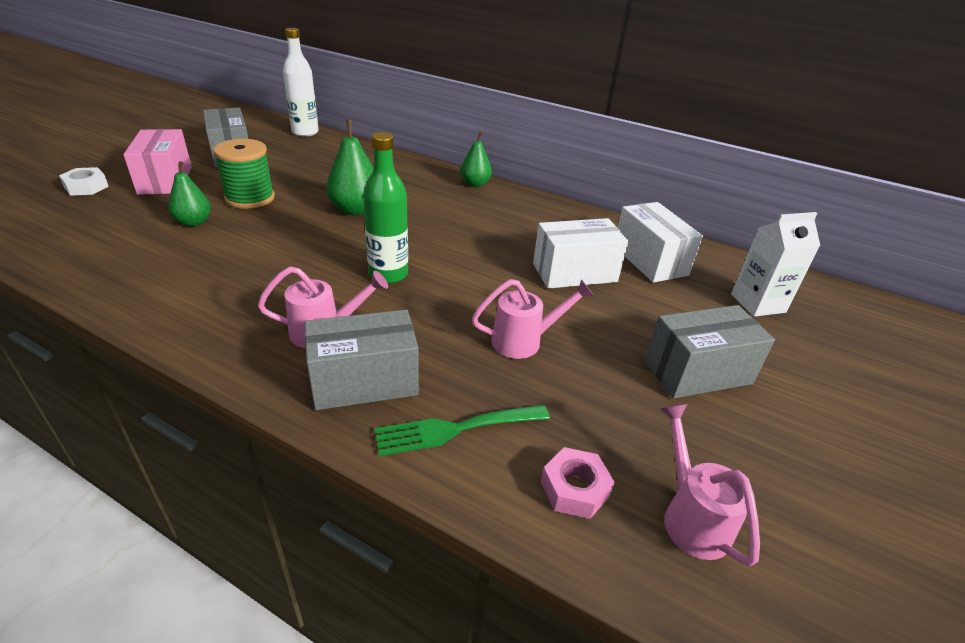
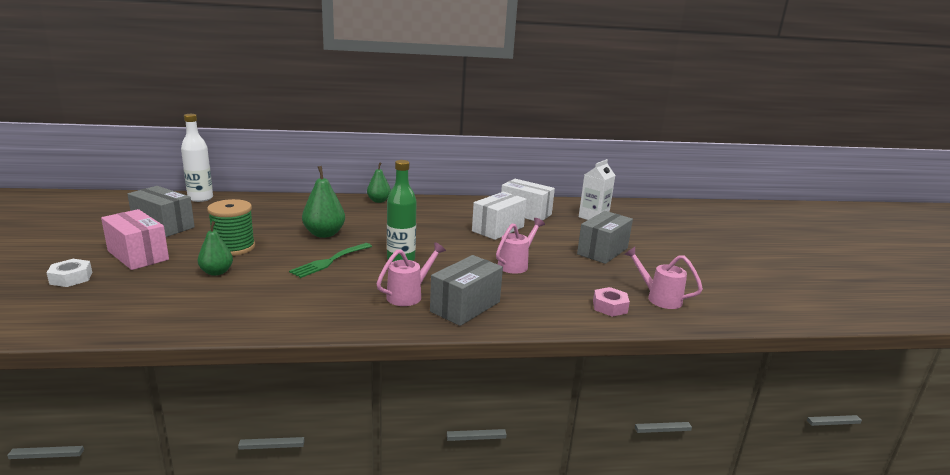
camera: 35 degrees left, 15 degrees down
(455, 429) = (535, 307): green fork -> green fork (329, 261)

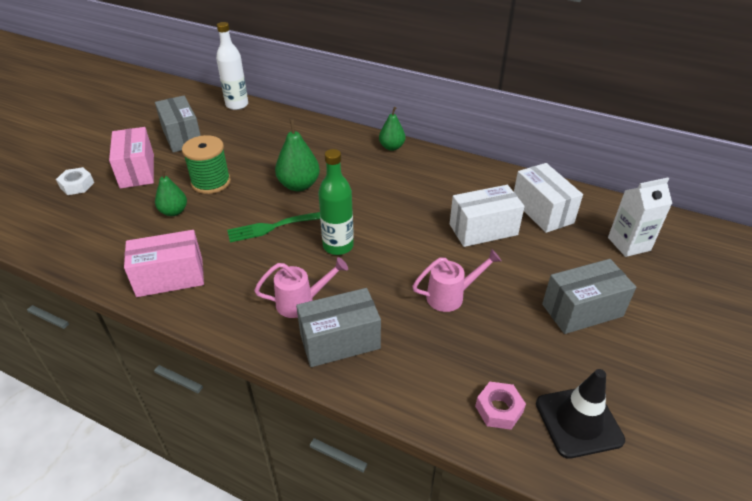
camera: 35 degrees right, 20 degrees up
(266, 311) = (170, 277): none -> pink box
(658, 298) = (578, 421): pink watering can -> black traffic cone

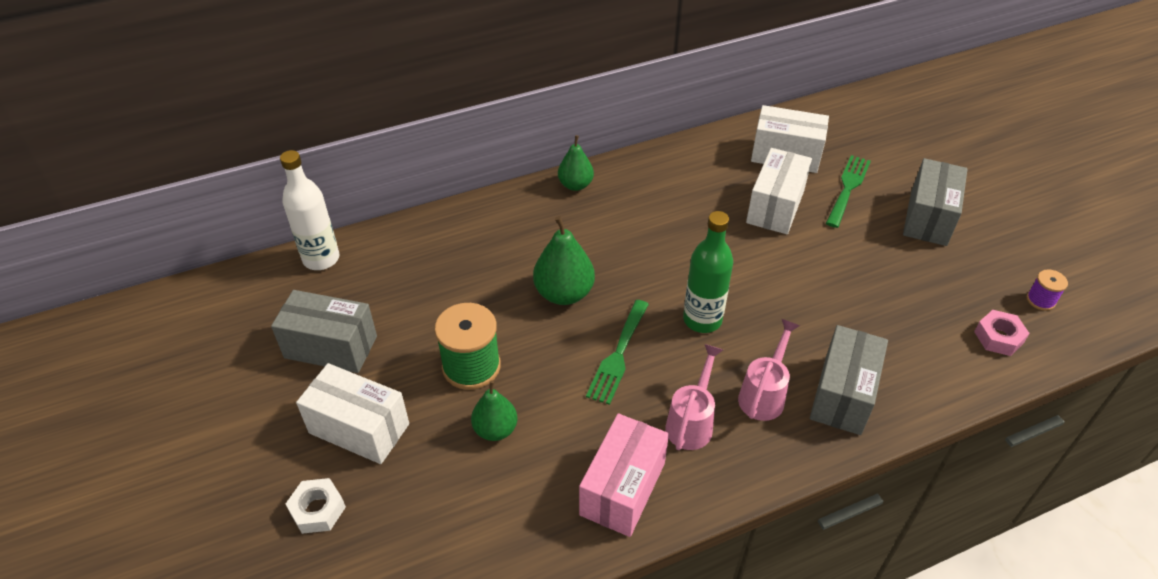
camera: 50 degrees left, 5 degrees up
(137, 171) = (359, 428): pink box -> white box
(451, 296) = (846, 283): pink watering can -> pink watering can (692, 422)
(552, 254) = (848, 188): none -> green fork
(578, 421) = (1040, 300): black traffic cone -> purple spool
(629, 244) = (875, 138): white carton -> none

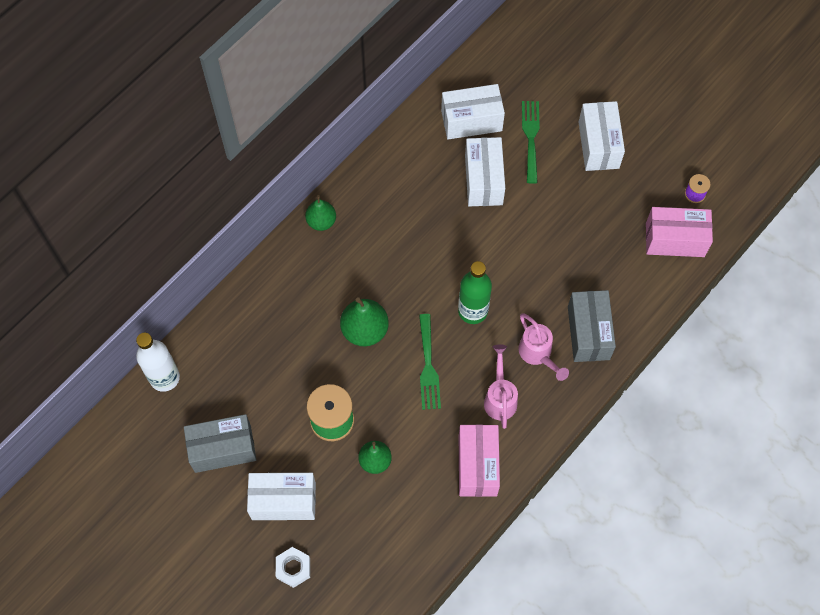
camera: 25 degrees left, 20 degrees up
(764, 394) = (538, 355): pink watering can -> pink watering can turned 150 degrees clockwise
(928, 218) = (598, 145): grey box -> white box
(998, 337) = (675, 240): pink nut -> pink box

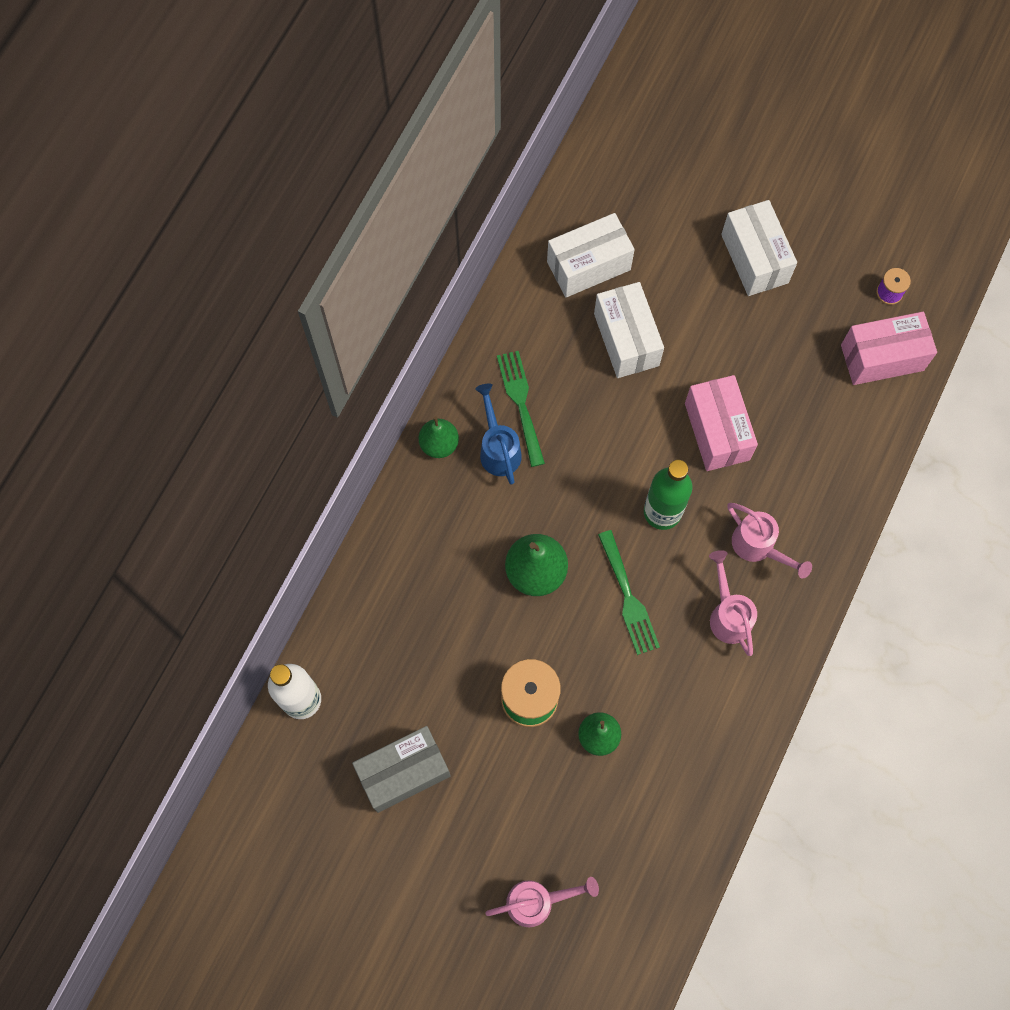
camera: 15 degrees left, 5 degrees up
(283, 501) = (500, 819): white box -> none
(293, 568) = (538, 901): white nut -> pink watering can
(364, 235) = (498, 448): none -> blue watering can
(477, 466) = (726, 708): pink box -> pink box (716, 431)
(530, 137) = (668, 270): green fork -> green fork (520, 403)
(588, 333) = (811, 503): grey box -> none

